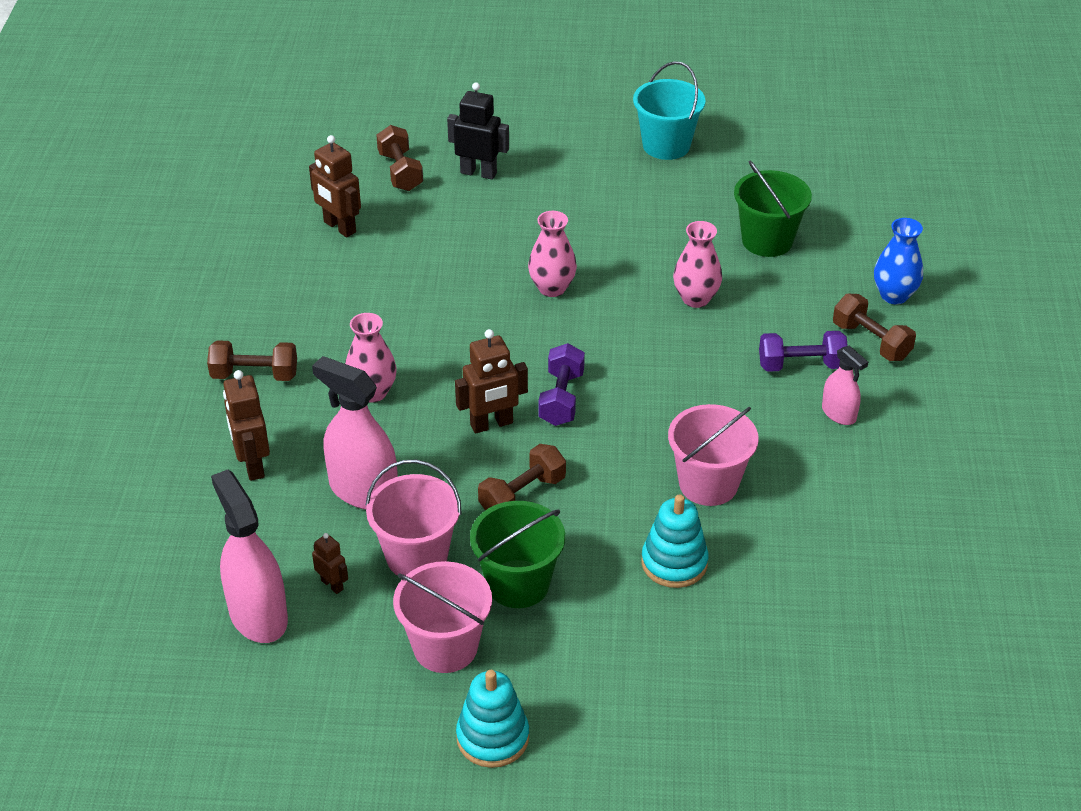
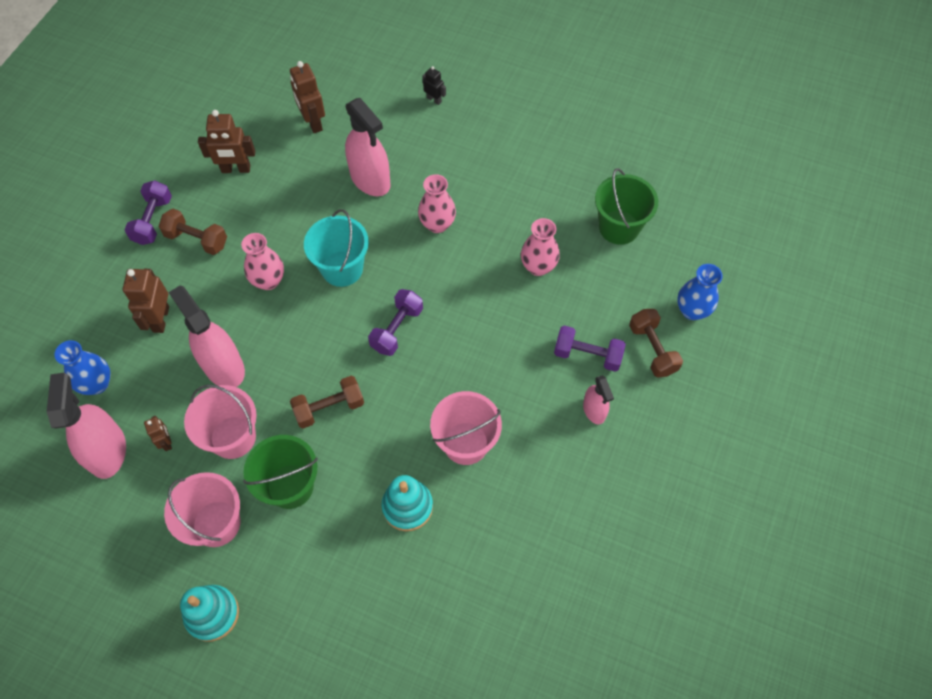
camera: 20 degrees right, 20 degrees up
(185, 370) = (153, 221): none -> purple dumbbell
(204, 552) = (97, 384): none -> blue vase
(400, 172) = (378, 83): brown dumbbell -> none
(444, 265) = (370, 179): none -> pink spray bottle
(478, 173) = (434, 99): black robot -> black robot, size x0.56
(491, 424) = (337, 336): brown robot -> brown robot (236, 169)
(666, 145) = (585, 112): turquoise bucket -> turquoise bucket (342, 268)

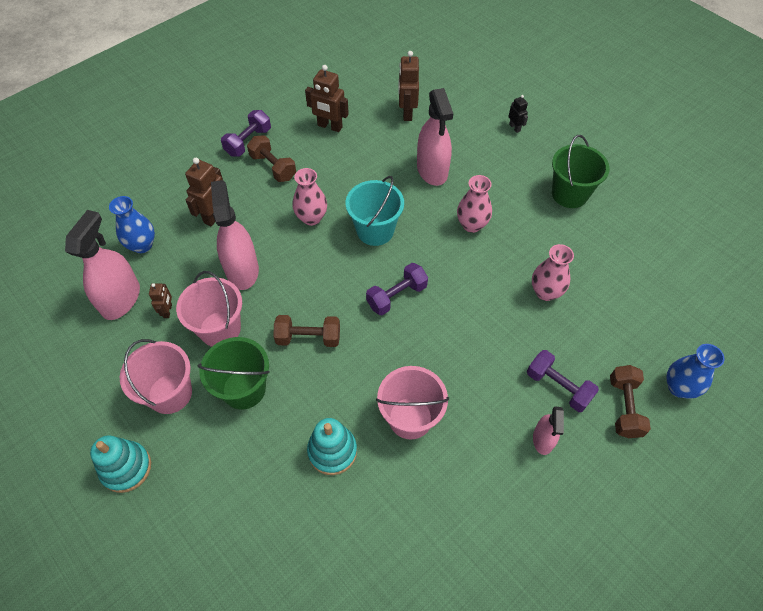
camera: 25 degrees right, 5 degrees down
(619, 227) = (636, 286): green bucket -> green bucket (569, 194)

